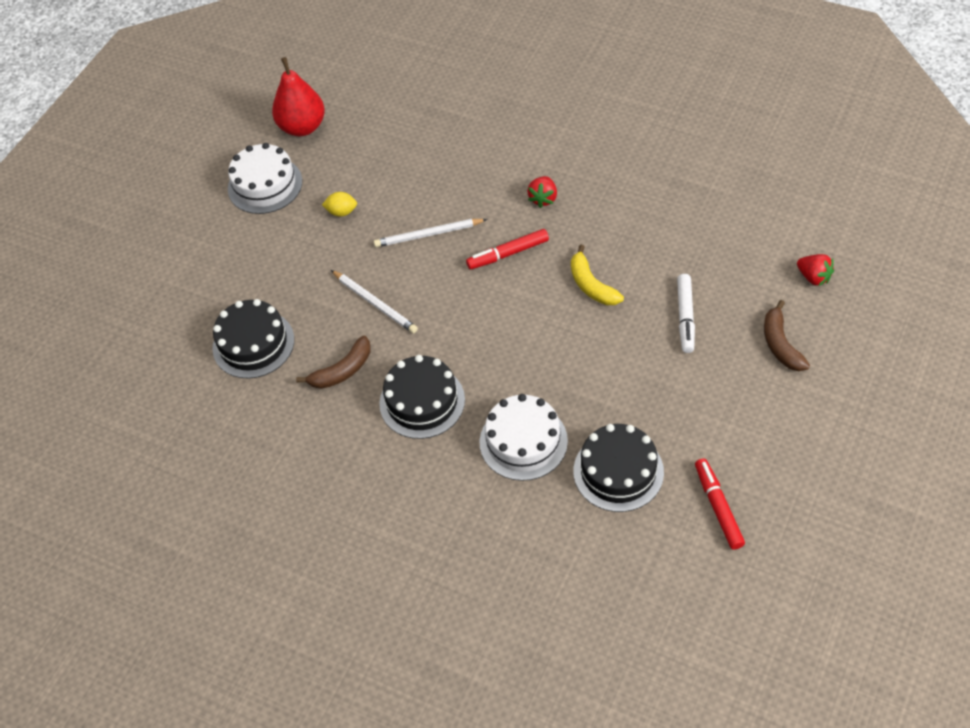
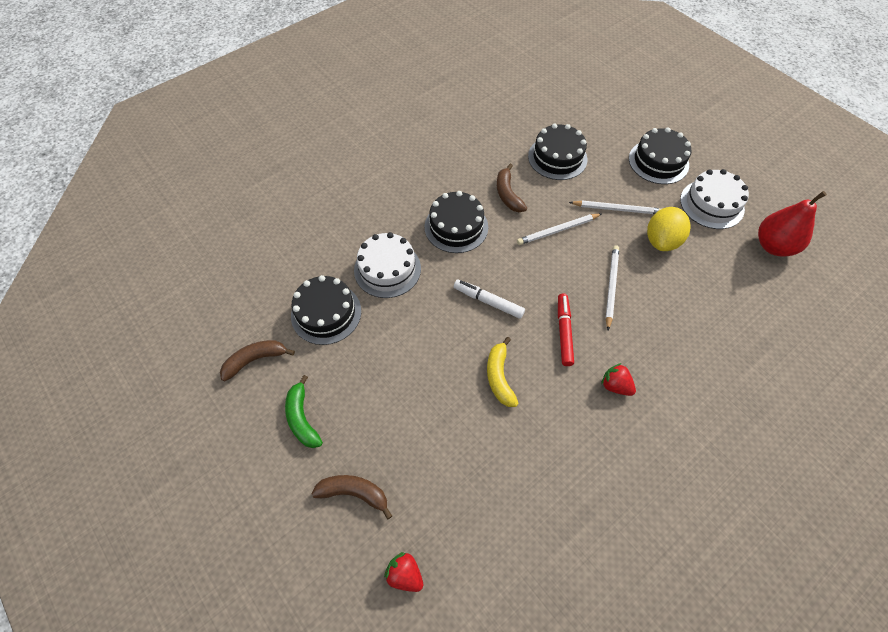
camera: 110 degrees right, 5 degrees up
(216, 246) = (658, 161): none -> black cake
(313, 261) = (617, 209): none -> white pencil
(342, 212) = (661, 241): yellow lemon -> yellow lemon, size x1.88
(591, 285) = (499, 377): yellow banana -> yellow banana turned 90 degrees counterclockwise
(685, 317) = (427, 431): white marker -> white marker (488, 302)
(718, 507) = (255, 360): red marker -> brown banana
(746, 424) = (302, 418): none -> green banana
(813, 277) = (405, 574): red strawberry -> red strawberry turned 60 degrees clockwise

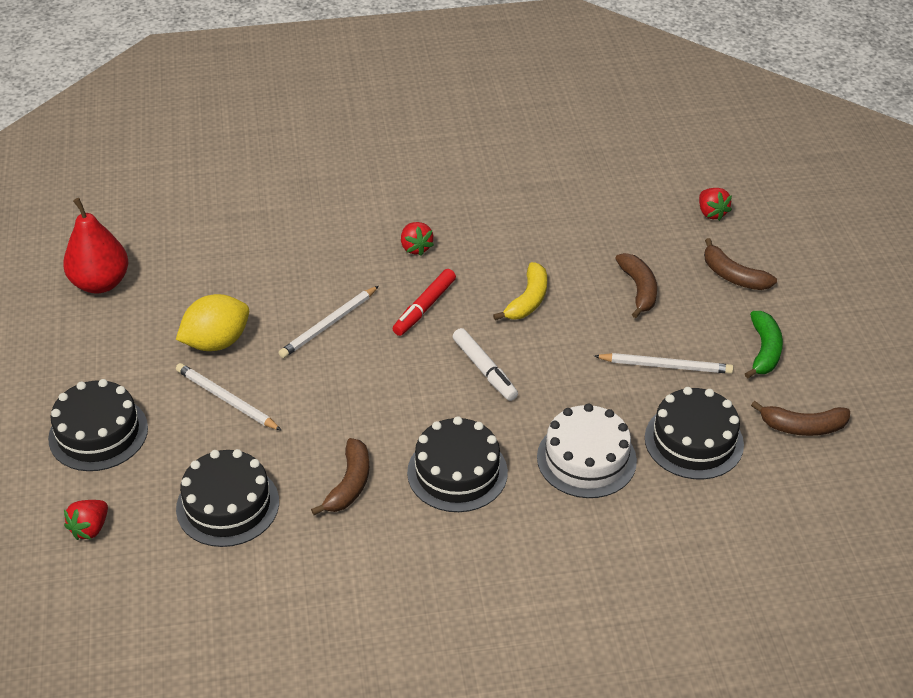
camera: 150 degrees left, 15 degrees down
(424, 433) = (639, 289): none -> brown banana
(557, 230) = (328, 408): white pencil -> white pencil (666, 366)
(607, 121) = (90, 528): none -> red strawberry
(712, 204) = (105, 352): white cake -> none

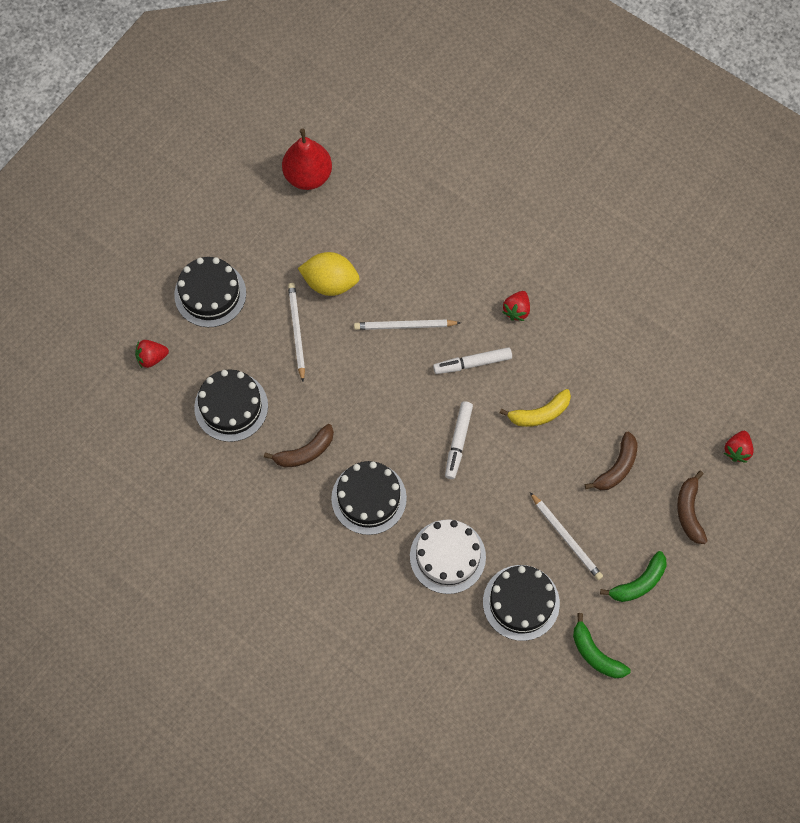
camera: 45 degrees right, 25 degrees up
(425, 307) = (472, 363): red marker -> white marker
(802, 427) = (595, 654): brown banana -> green banana

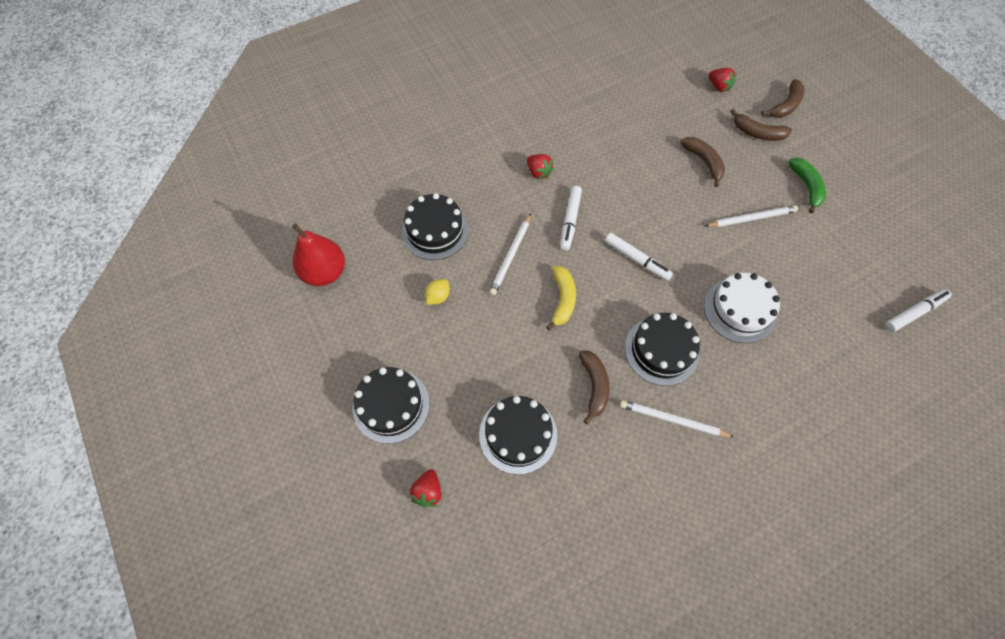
camera: 65 degrees left, 5 degrees down
(296, 331) = (470, 344): white pencil -> white pencil (672, 420)
(330, 282) = (438, 297): yellow lemon -> yellow lemon, size x0.53
(521, 602) = (799, 272): black cake -> black cake (435, 230)
(527, 727) = (914, 313): none -> white marker
(539, 413) = (636, 193): yellow banana -> yellow banana (562, 300)
(595, 654) = (859, 239): green banana -> none
(747, 531) = (785, 106): none -> brown banana

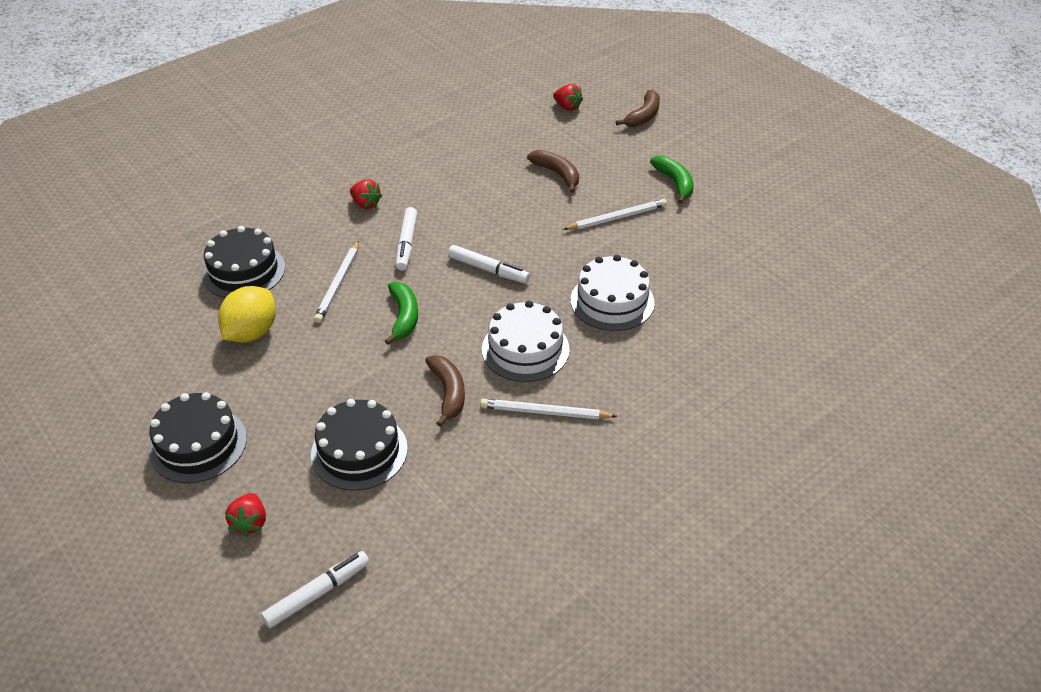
camera: 10 degrees left, 20 degrees down
(325, 272) = (107, 326): red pear -> none
(438, 297) = (251, 332): yellow lemon -> yellow lemon, size x1.88
(562, 300) = (404, 317): yellow banana -> green banana
(661, 350) = (525, 349): black cake -> white cake
(757, 133) = (615, 142): brown banana -> none
(914, 313) = (807, 280): white marker -> white marker (317, 594)

